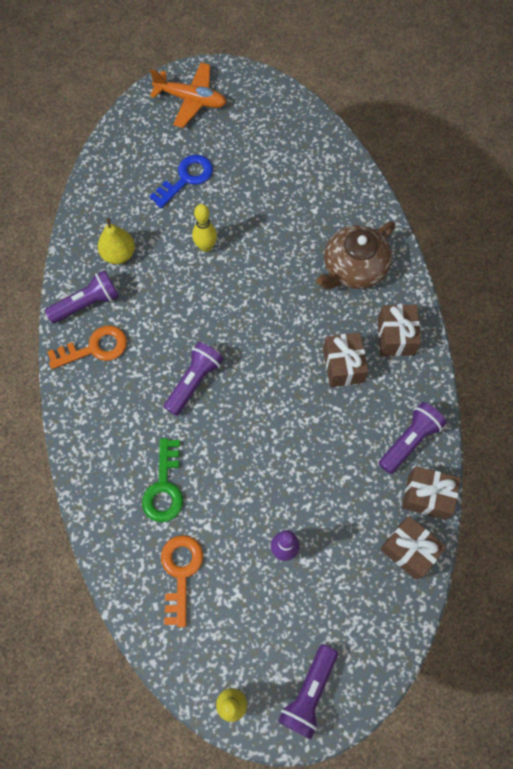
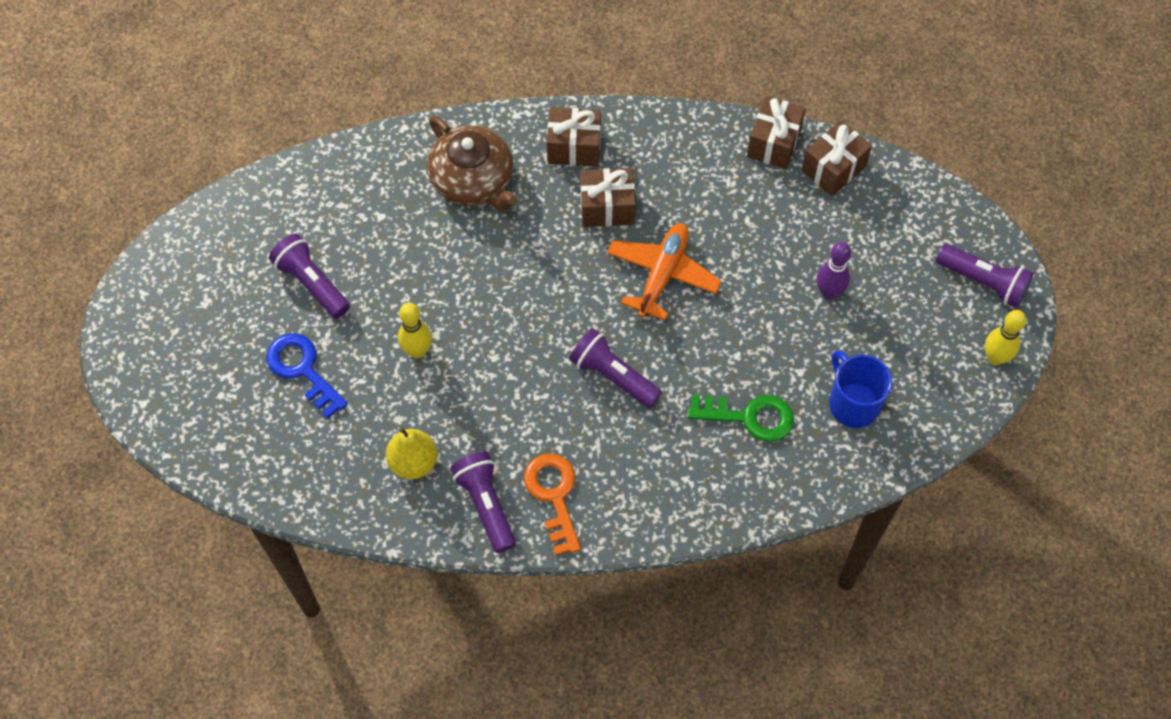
camera: 85 degrees left, 5 degrees down
(180, 572) = (853, 403): orange key -> blue mug
(191, 100) = (166, 356): orange plane -> orange plane (662, 274)
(409, 440) = (707, 151): purple flashlight -> purple flashlight (312, 283)

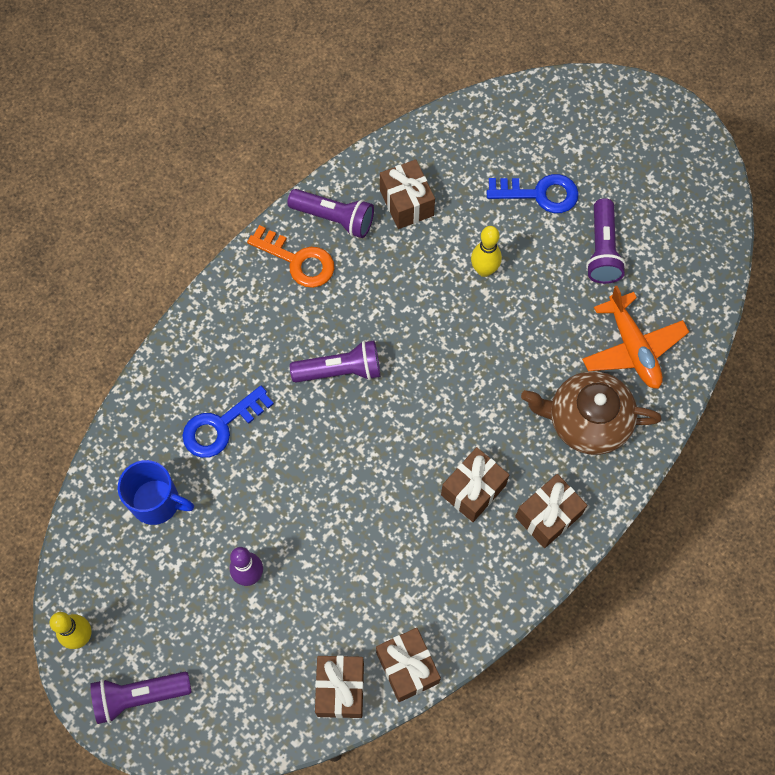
camera: 135 degrees right, 5 degrees up
(312, 283) = (602, 250): purple flashlight -> purple flashlight turned 90 degrees clockwise
(413, 462) = (406, 203): yellow pear -> brown gift
(662, 274) = (381, 475): orange plane -> orange plane (632, 348)
(750, 417) = (220, 426): green key -> blue key

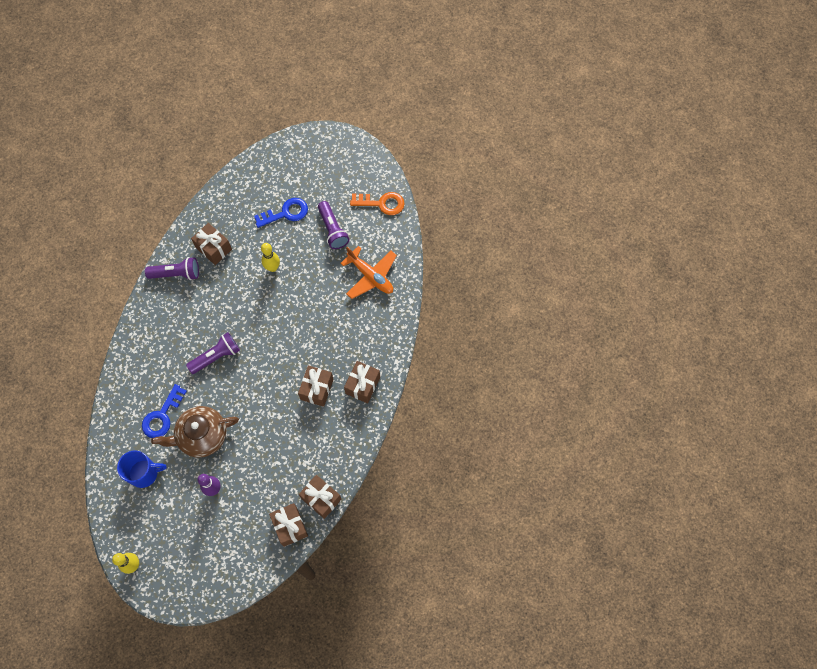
camera: 25 degrees left, 0 degrees up
(139, 696) = (181, 581): purple flashlight -> none
(298, 261) = (166, 306): orange key -> orange key (382, 203)
(587, 420) = (362, 325): brown teapot -> brown teapot (201, 435)

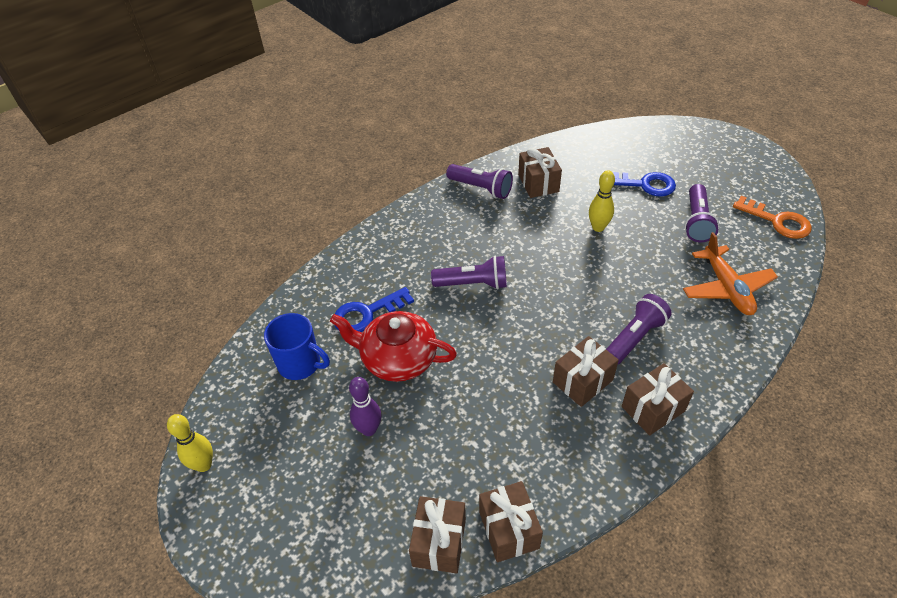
camera: 35 degrees right, 20 degrees down
(201, 435) = (397, 358): brown teapot -> red teapot
(332, 343) = (634, 337): none -> purple flashlight

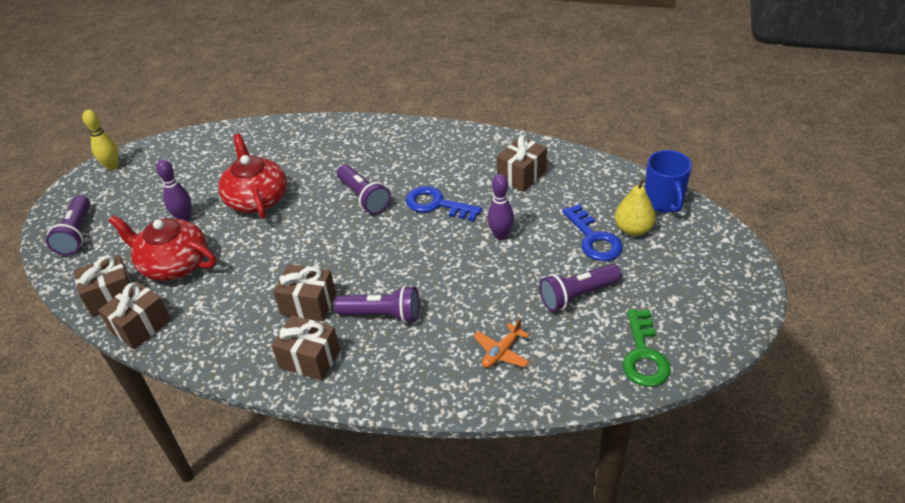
camera: 55 degrees right, 5 degrees down
(300, 364) = (218, 159): blue mug -> blue mug (663, 201)
(366, 314) = (287, 163): blue key -> blue key (436, 204)
(435, 465) = (174, 264): none -> red teapot
(481, 188) = (479, 149): purple flashlight -> purple flashlight (76, 234)
(598, 227) = (501, 235): yellow bowling pin -> purple bowling pin
(650, 162) = (633, 229): none -> yellow pear
(726, 288) = (501, 352): orange plane -> orange plane, size x0.58
(777, 221) = (644, 355): orange key -> green key

